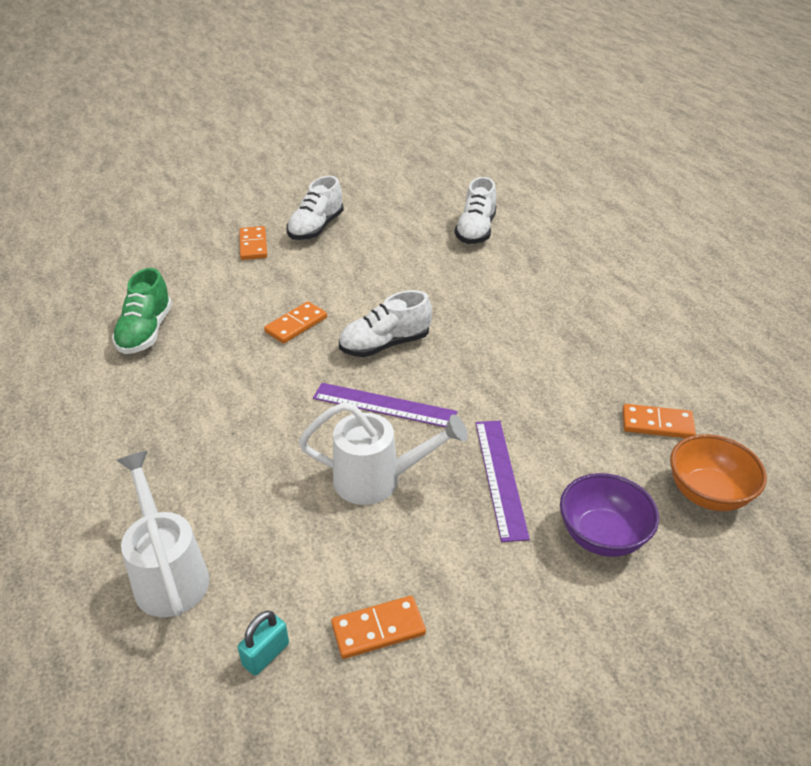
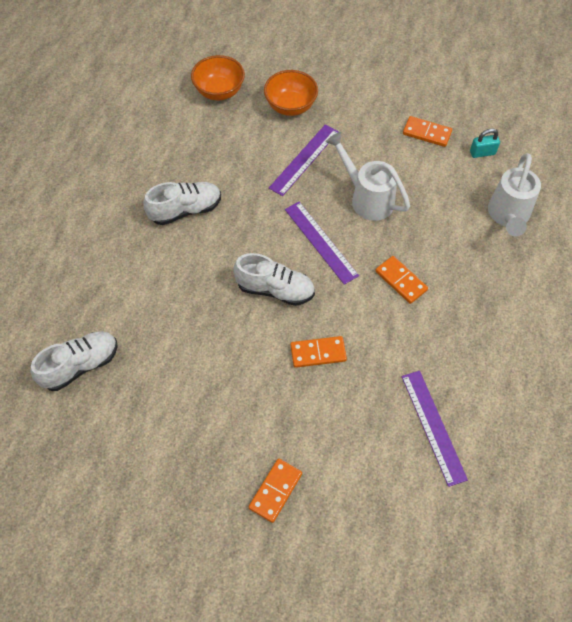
camera: 140 degrees left, 20 degrees up
(146, 332) = (433, 426): green shoe -> purple ruler
(316, 228) = (201, 476): white shoe -> white shoe (185, 210)
(602, 536) = (290, 106): purple bowl -> orange bowl
(657, 424) = (191, 133): orange domino -> orange domino (401, 281)

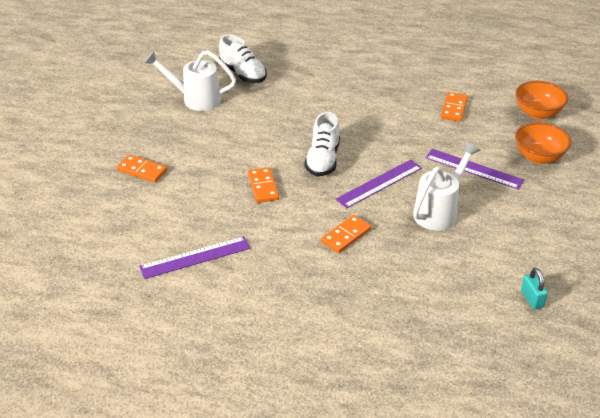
camera: 85 degrees right, 20 degrees down
(185, 210) = (394, 106): white shoe -> none
(427, 133) = (543, 254): orange domino -> orange domino (454, 108)
(508, 216) = (447, 318): white watering can -> white watering can (195, 99)

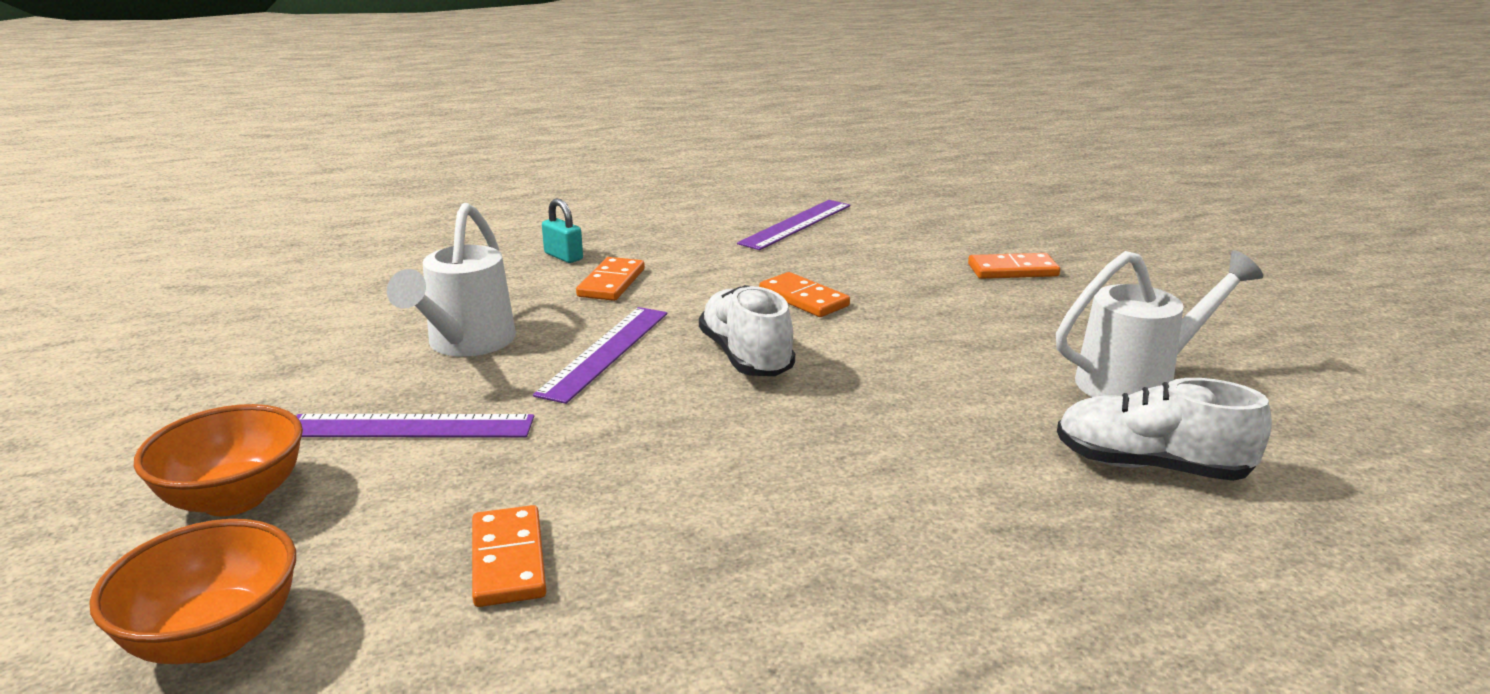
camera: 150 degrees right, 15 degrees down
(532, 299) = (281, 290): turquoise padlock -> turquoise padlock (563, 256)

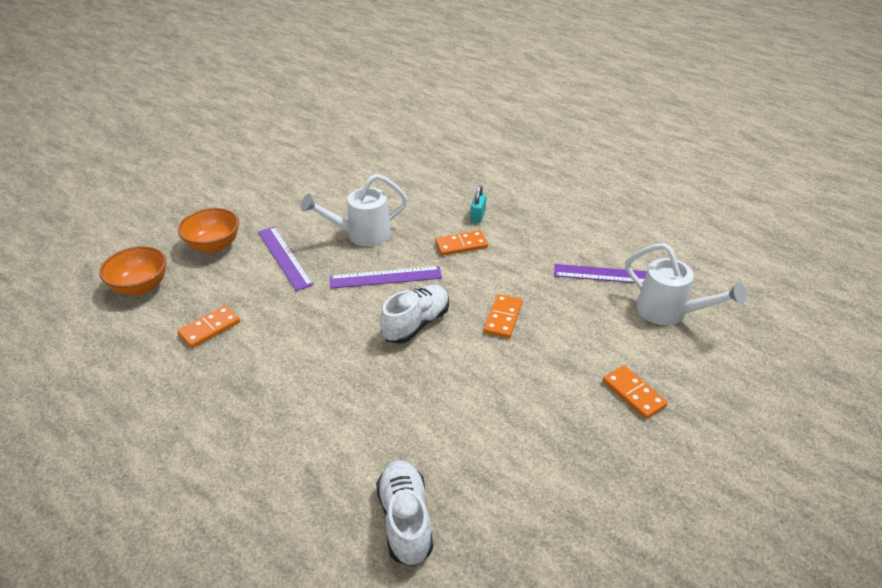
camera: 60 degrees right, 15 degrees up
(1137, 381) = (510, 495): white watering can -> white watering can (669, 312)

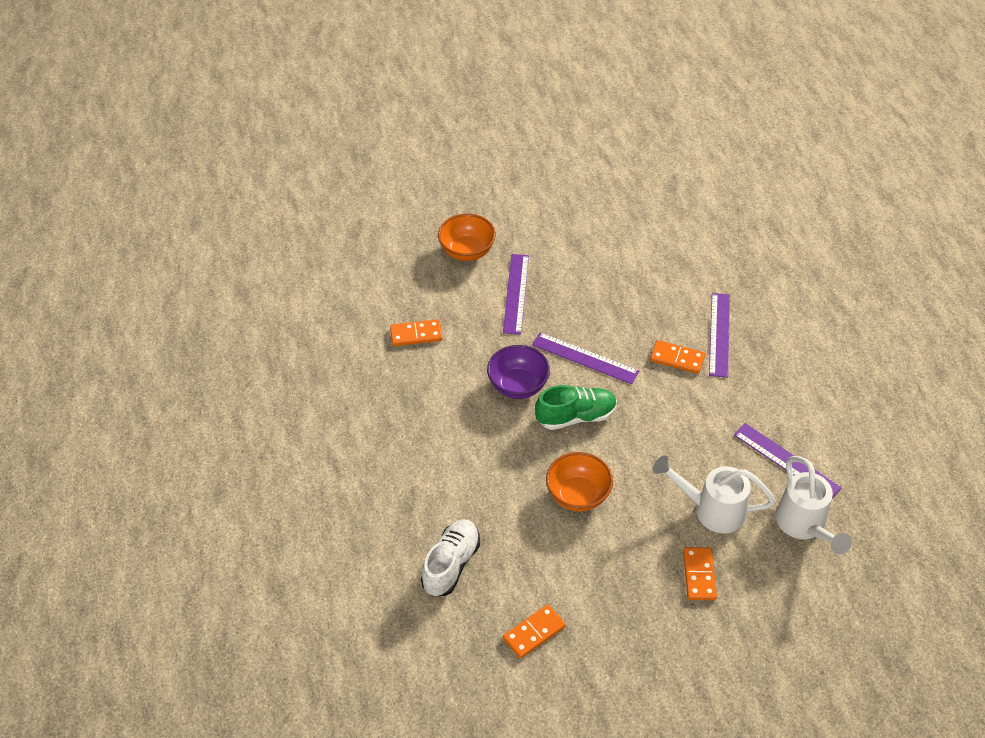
camera: 35 degrees right, 10 degrees up
(140, 287) = (388, 266): orange bowl -> orange bowl (578, 495)
(343, 325) = (518, 386): none -> purple bowl
(362, 235) = (597, 302): white watering can -> white watering can (711, 510)
(416, 324) = (576, 416): white shoe -> green shoe
(477, 216) = (719, 334): turquoise padlock -> purple ruler
(503, 318) = (652, 450): orange domino -> orange domino (534, 633)

